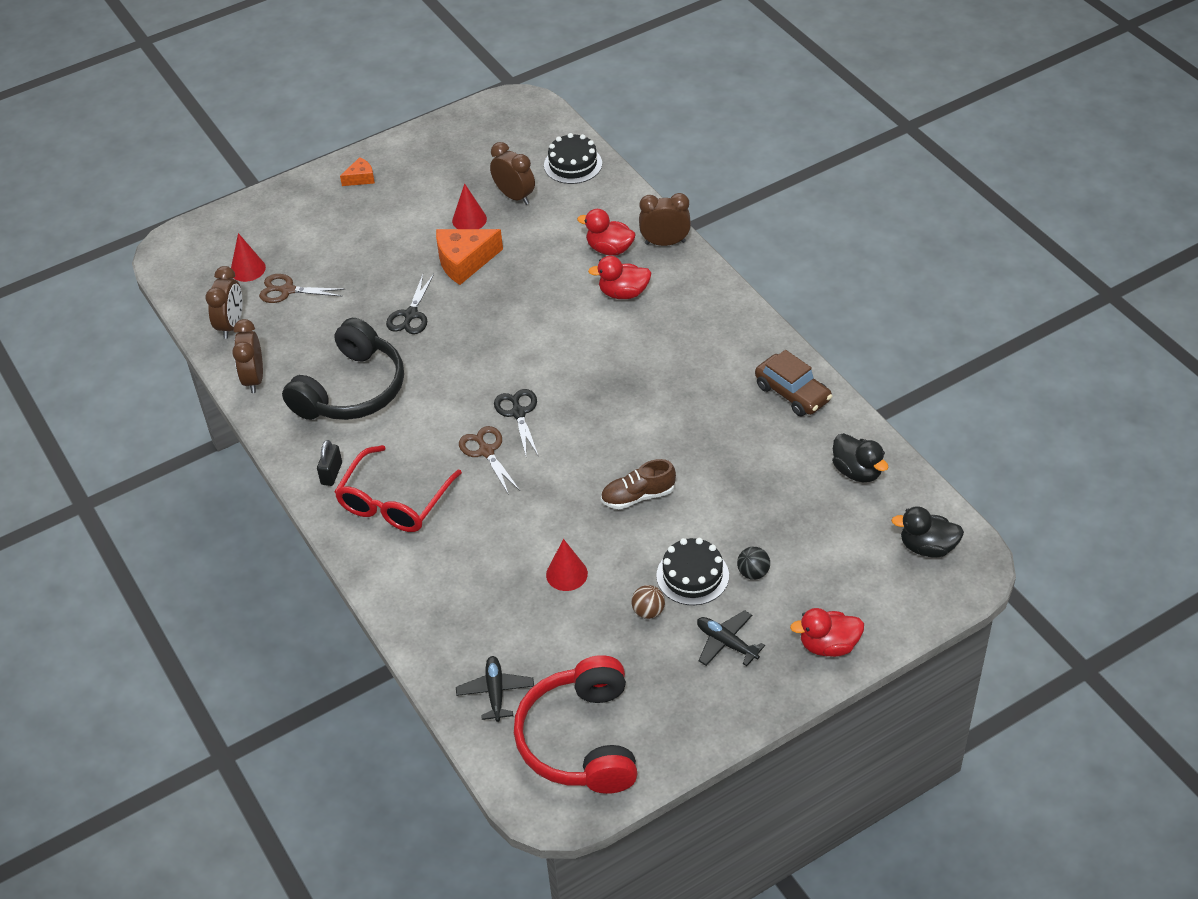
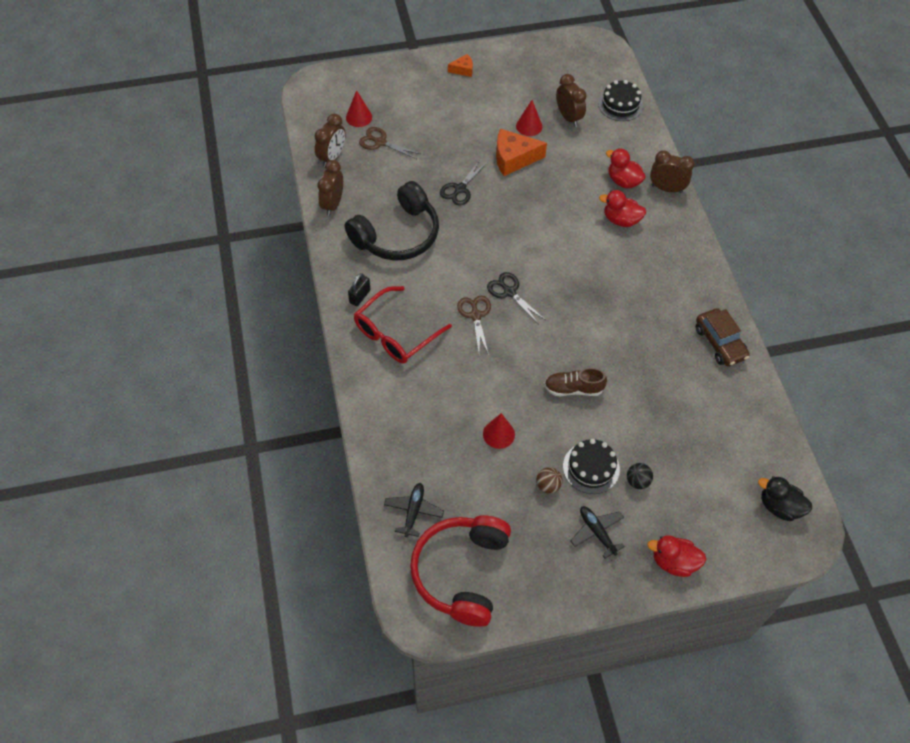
camera: 15 degrees right, 10 degrees up
(518, 413) = (509, 292): black scissors -> black scissors turned 45 degrees counterclockwise
(857, 471) = (747, 424): black duck -> none

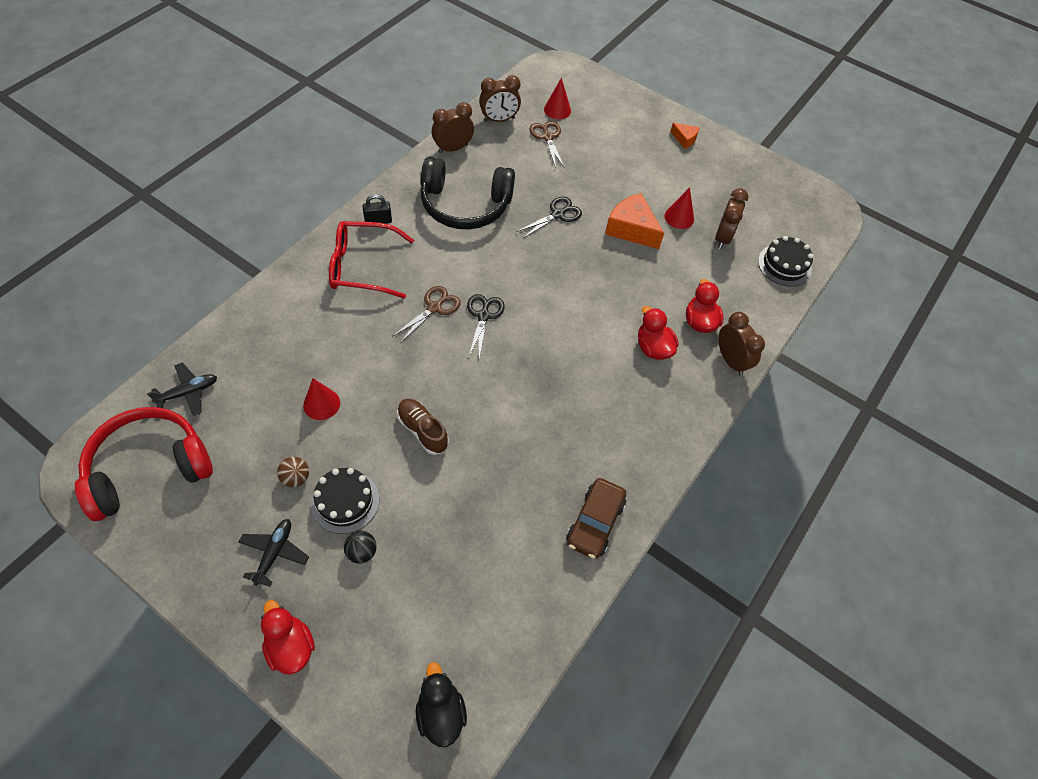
camera: 45 degrees right, 0 degrees up
(460, 189) = (557, 214): black scissors -> black scissors turned 150 degrees clockwise

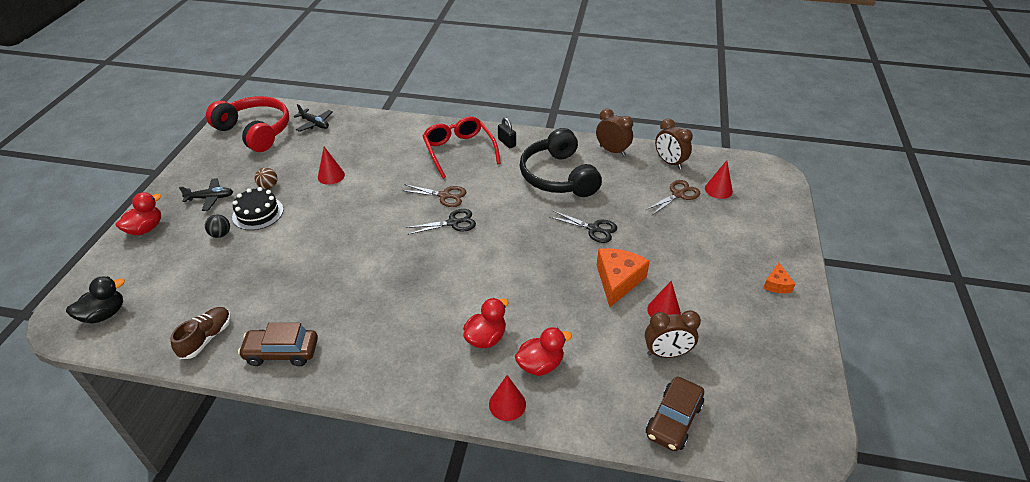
camera: 70 degrees right, 15 degrees down
(422, 430) = (330, 228): brown shoe -> brown shoe (206, 338)
(731, 361) = (507, 404): brown clock -> red cone
(784, 265) = (673, 420): black cake -> brown car

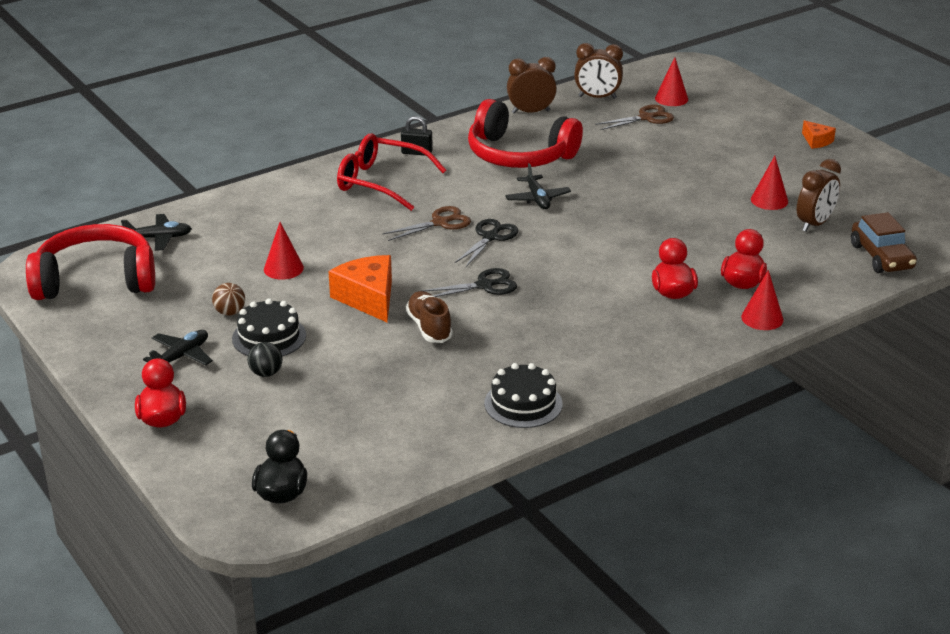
camera: 45 degrees left, 10 degrees down
(206, 338) = (431, 440): brown shoe -> brown shoe (429, 327)
(282, 352) = (523, 403): brown car -> black cake
(520, 213) = (537, 199): none -> black plane
(558, 176) = (519, 155): black headphones -> red headphones
(593, 229) = (621, 177): black scissors -> black scissors (484, 285)
(618, 281) = (704, 200): orange cheese -> orange cheese (368, 298)
(678, 195) = (646, 118): brown scissors -> brown scissors turned 60 degrees clockwise

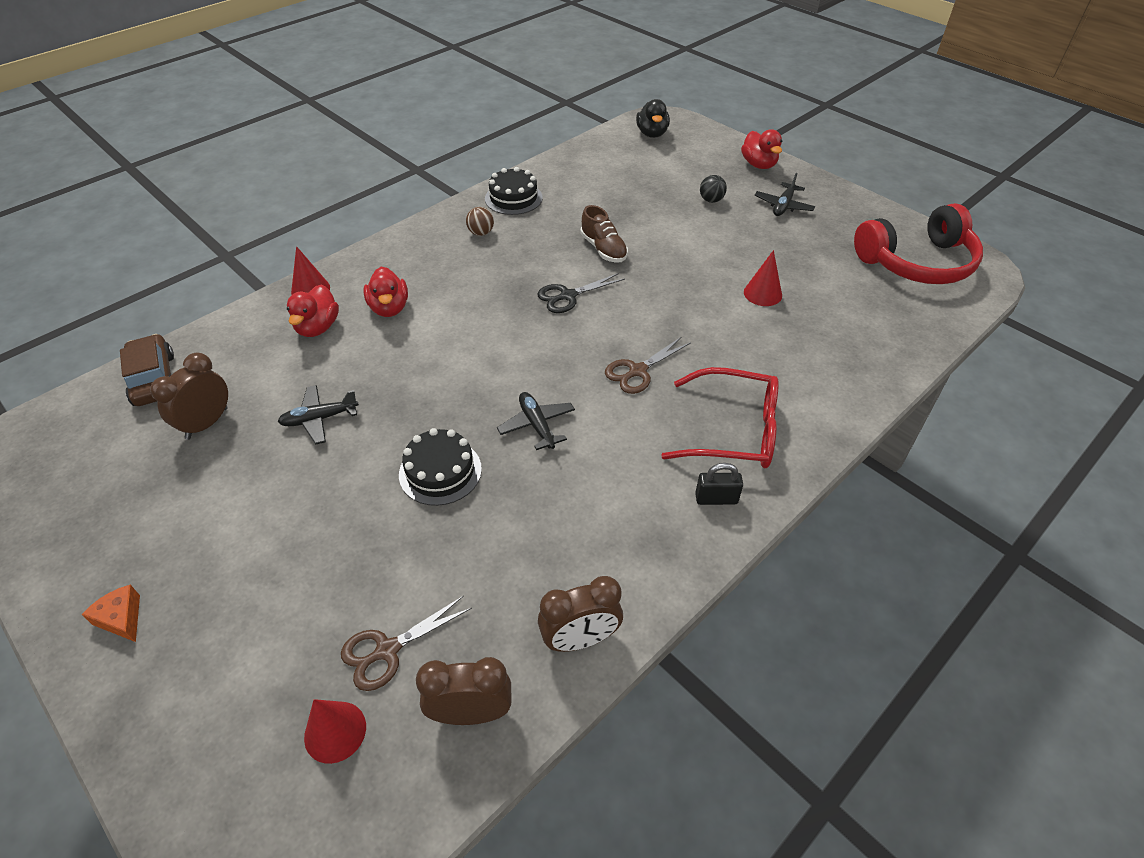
camera: 170 degrees right, 15 degrees up
(159, 238) = (908, 315): black plane -> black plane (319, 419)
(230, 312) = (776, 245): brown ball -> brown ball (481, 233)
(269, 337) = (728, 227): black cake -> black cake (440, 471)
(368, 298) = (668, 271): orange cheese -> none
(490, 237) = (577, 357): black scissors -> none
(519, 155) = (576, 513): red headphones -> none
(769, 200) = (247, 460): red cone -> none

